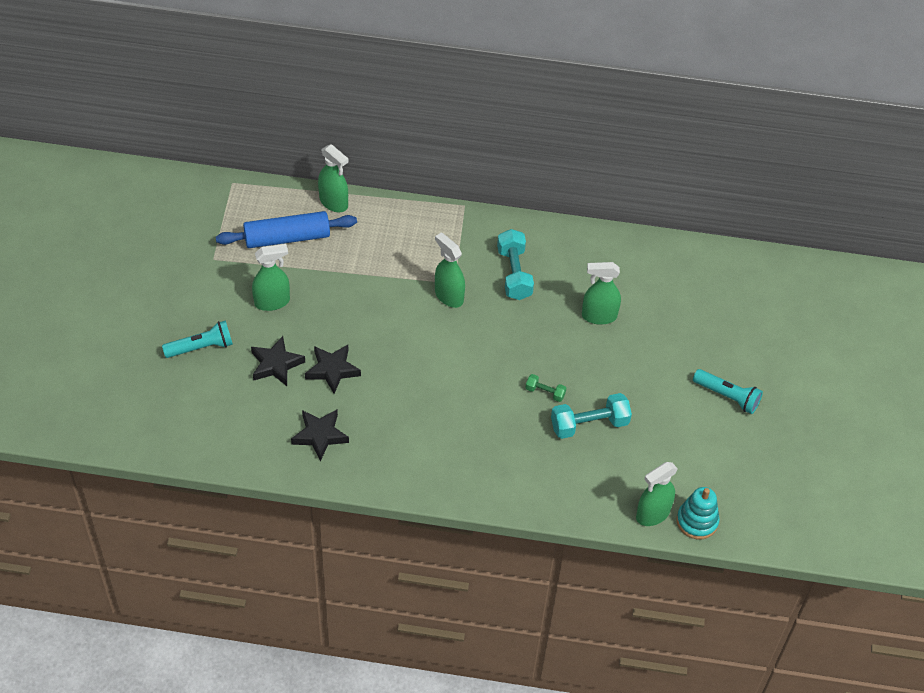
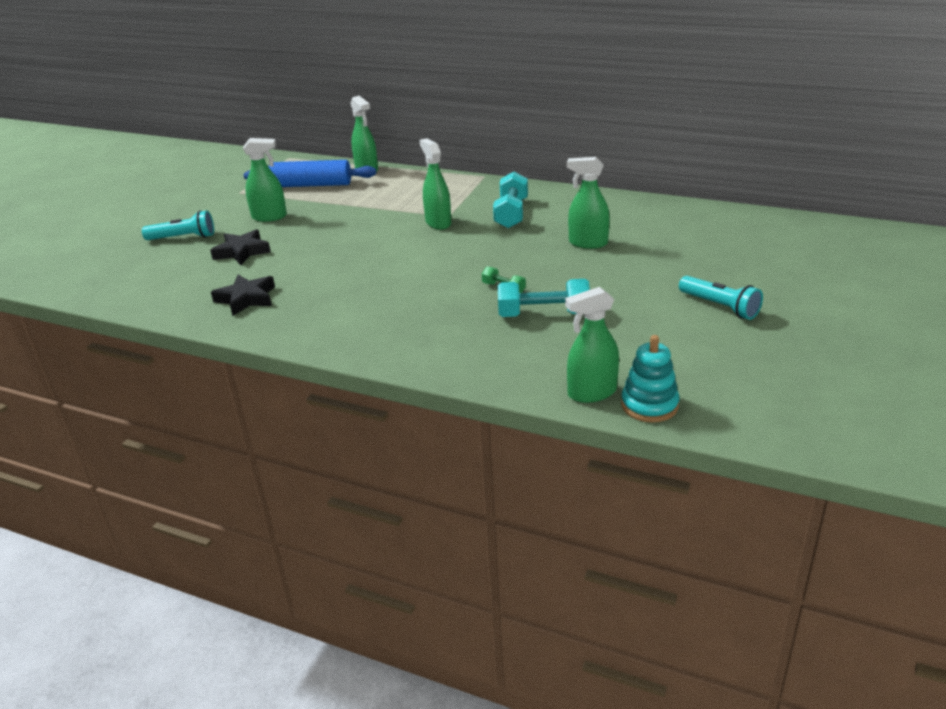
camera: 20 degrees right, 20 degrees down
(332, 370) = (292, 259): black star -> none

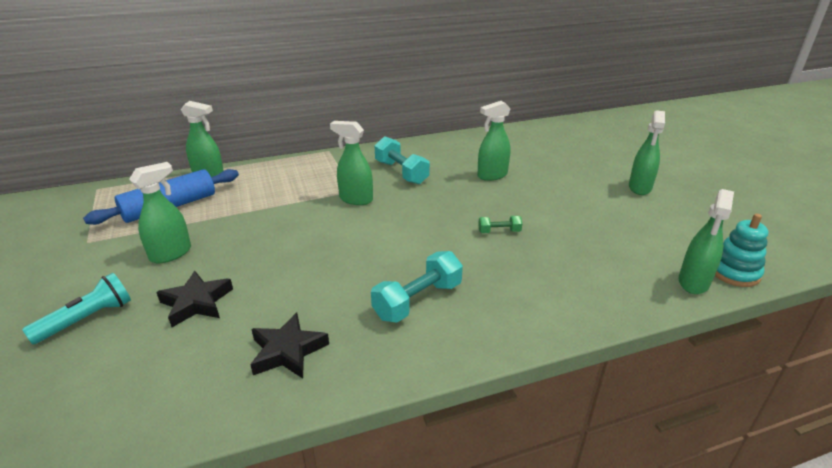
camera: 45 degrees left, 0 degrees up
(543, 314) = (560, 239): turquoise dumbbell -> turquoise dumbbell (418, 301)
(720, 307) = (639, 188): turquoise flashlight -> green spray bottle

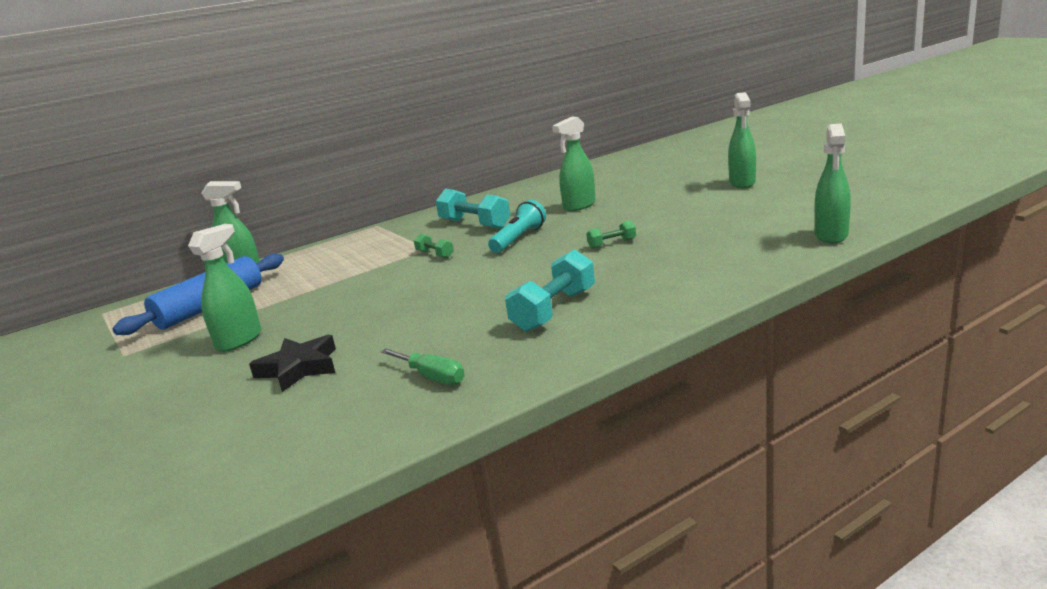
camera: 10 degrees left, 10 degrees down
(87, 319) = (171, 410): turquoise flashlight -> turquoise flashlight (518, 239)
(287, 351) = (432, 377): black star -> green screwdriver
(355, 199) = (435, 254): green spray bottle -> green dumbbell
(734, 272) = (866, 220): turquoise stacking toy -> none

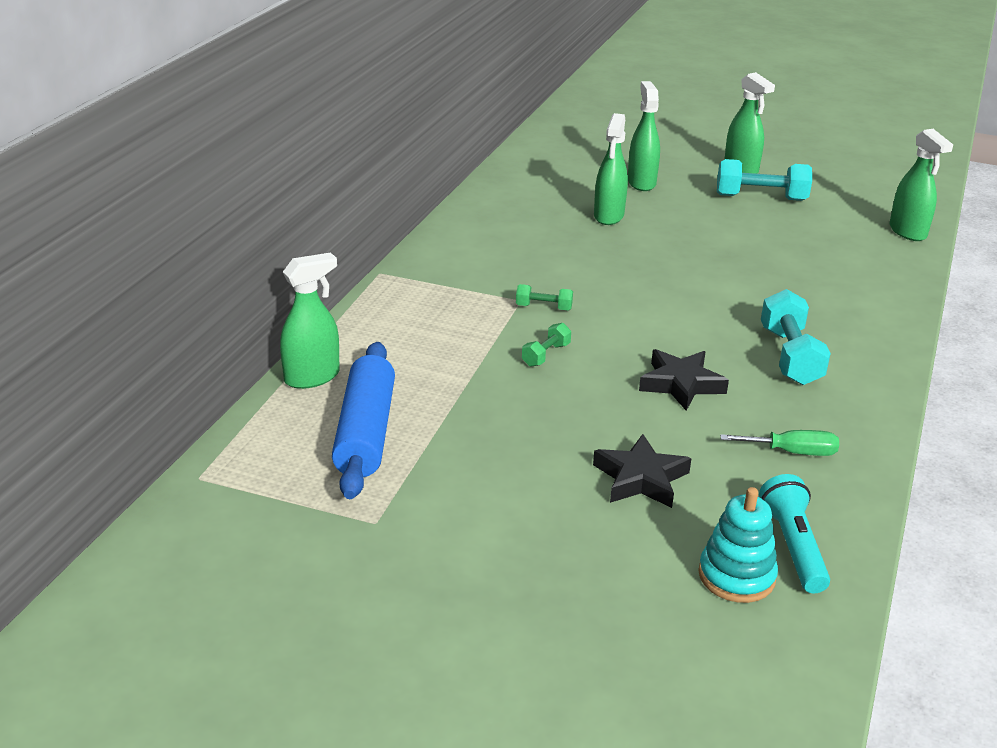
camera: 40 degrees left, 10 degrees up
(234, 451) = (736, 576): none -> turquoise stacking toy
(239, 340) = (503, 466): green spray bottle -> green spray bottle (641, 182)
(437, 314) = (681, 384): none -> black star
(474, 224) = (520, 256): turquoise dumbbell -> turquoise dumbbell (761, 197)
(518, 239) = (611, 272): turquoise flashlight -> turquoise flashlight (793, 547)
(612, 244) = (725, 266): green dumbbell -> green dumbbell (546, 355)

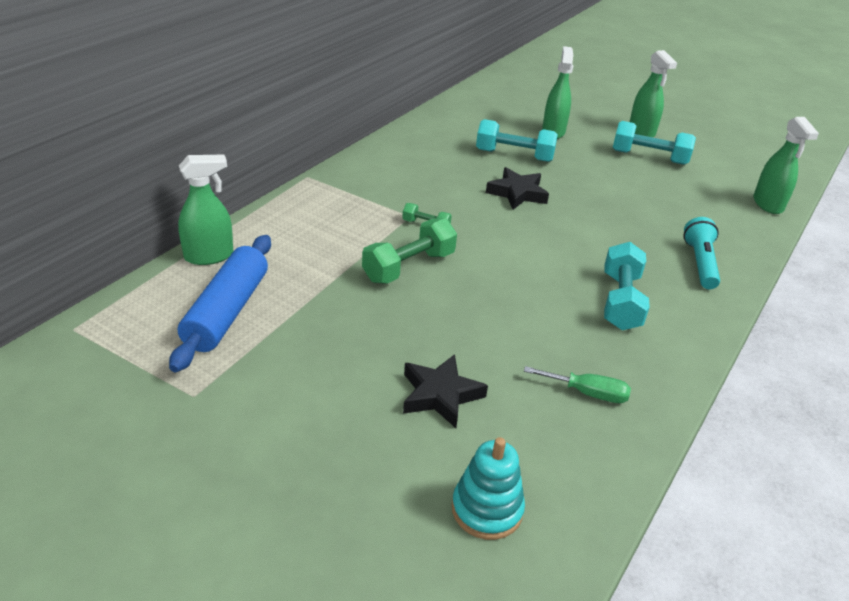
camera: 10 degrees right, 5 degrees up
(546, 355) = (409, 267): green dumbbell -> green dumbbell, size x1.92
(608, 216) = (514, 155): green spray bottle -> turquoise dumbbell
(681, 384) = (513, 311): black star -> black star (517, 193)
(793, 547) = (551, 489): turquoise flashlight -> turquoise flashlight (700, 263)

